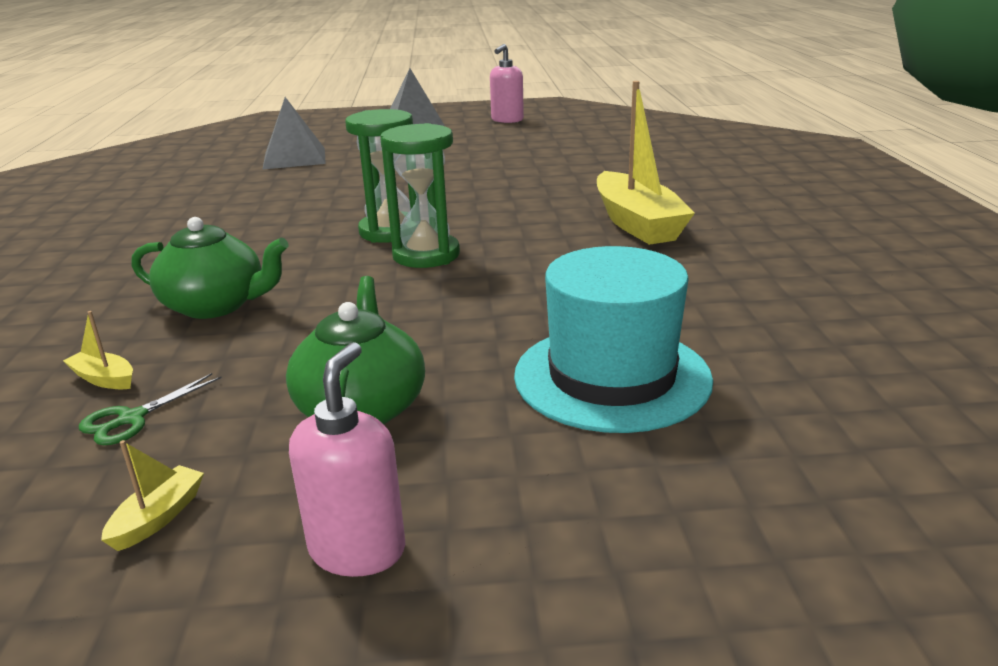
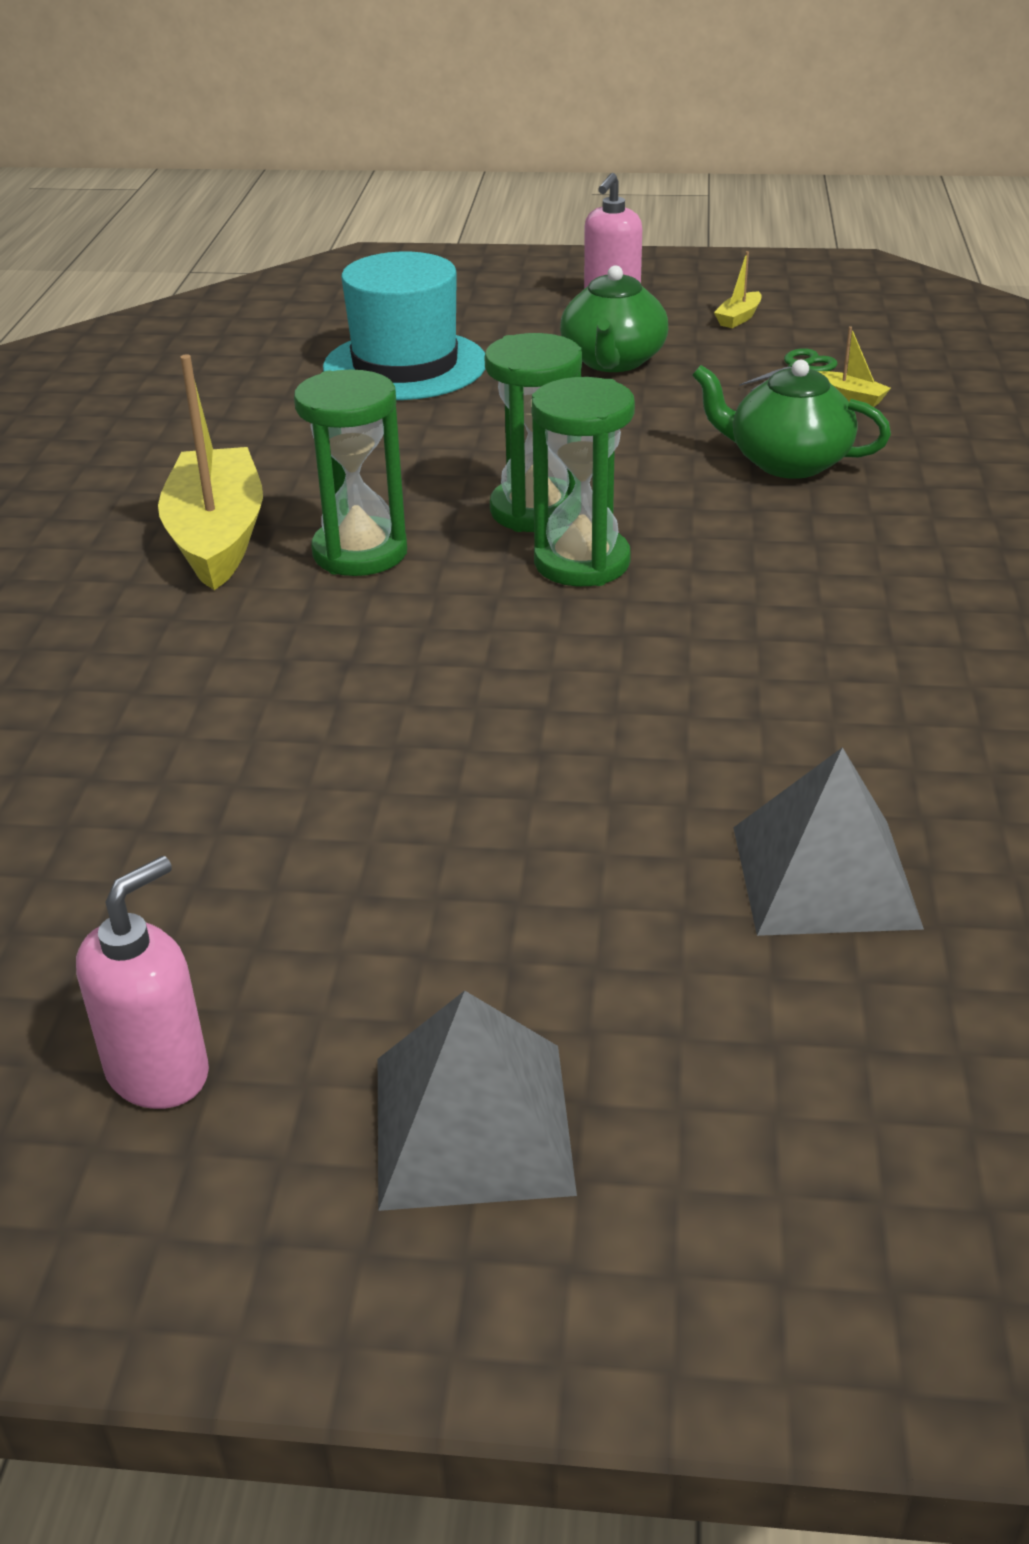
camera: 170 degrees left, 10 degrees up
(536, 224) = (360, 552): none -> green hourglass

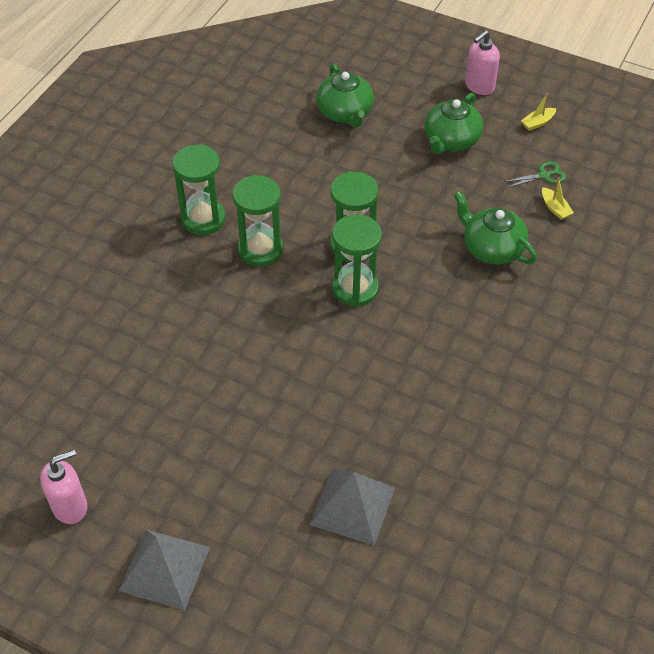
camera: 20 degrees right, 15 degrees up
(217, 537) = (203, 219): yellow boat -> green hourglass
(405, 365) = (345, 113): turquoise hat -> green teapot

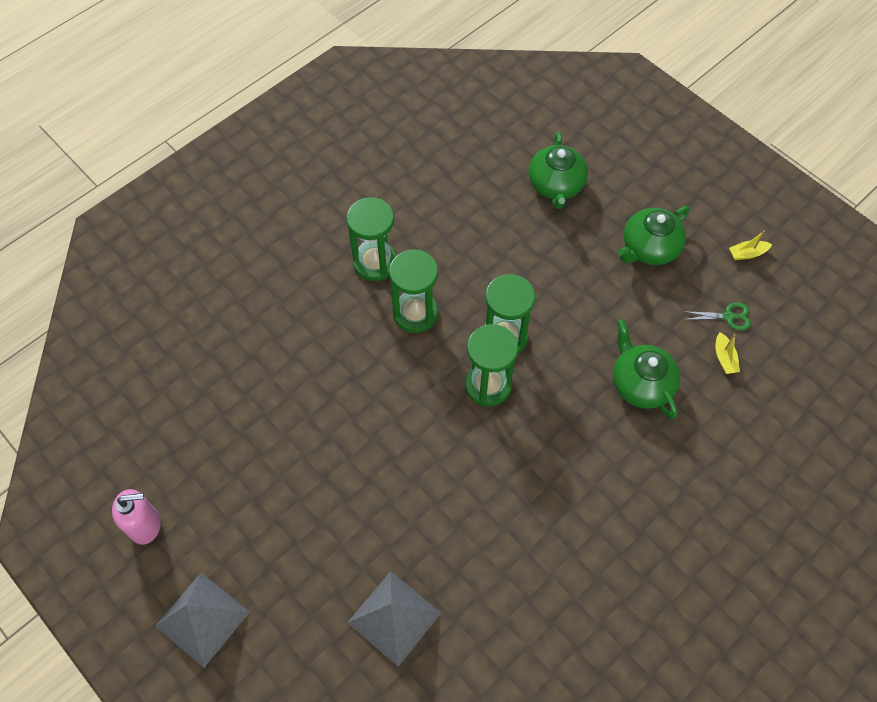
camera: 20 degrees right, 10 degrees up
(479, 86) = (703, 193): pink soap dispenser -> none

